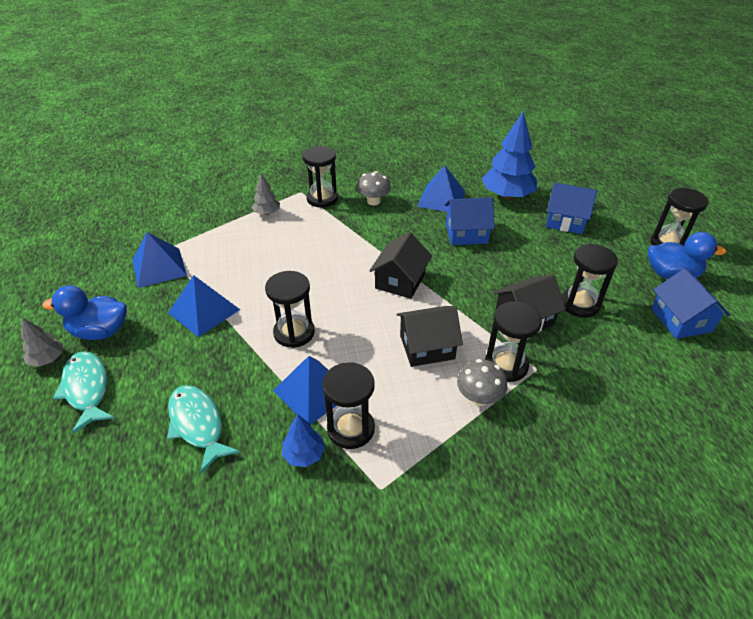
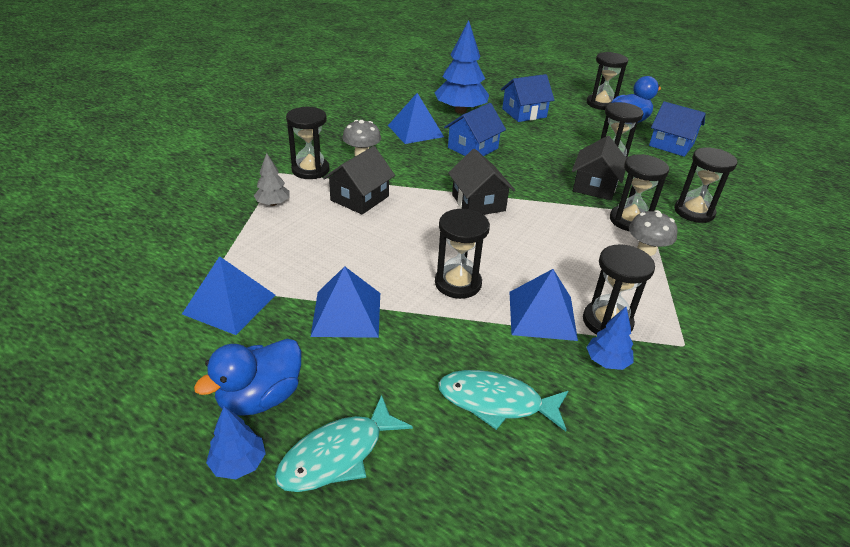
camera: 45 degrees left, 5 degrees down
(48, 359) = (238, 463): grey tree -> blue tree
(87, 389) = (337, 455): turquoise fish -> turquoise fish turned 60 degrees counterclockwise
(427, 347) = (567, 237): black house -> black house (360, 198)
(587, 395) = (694, 212): none -> black hourglass

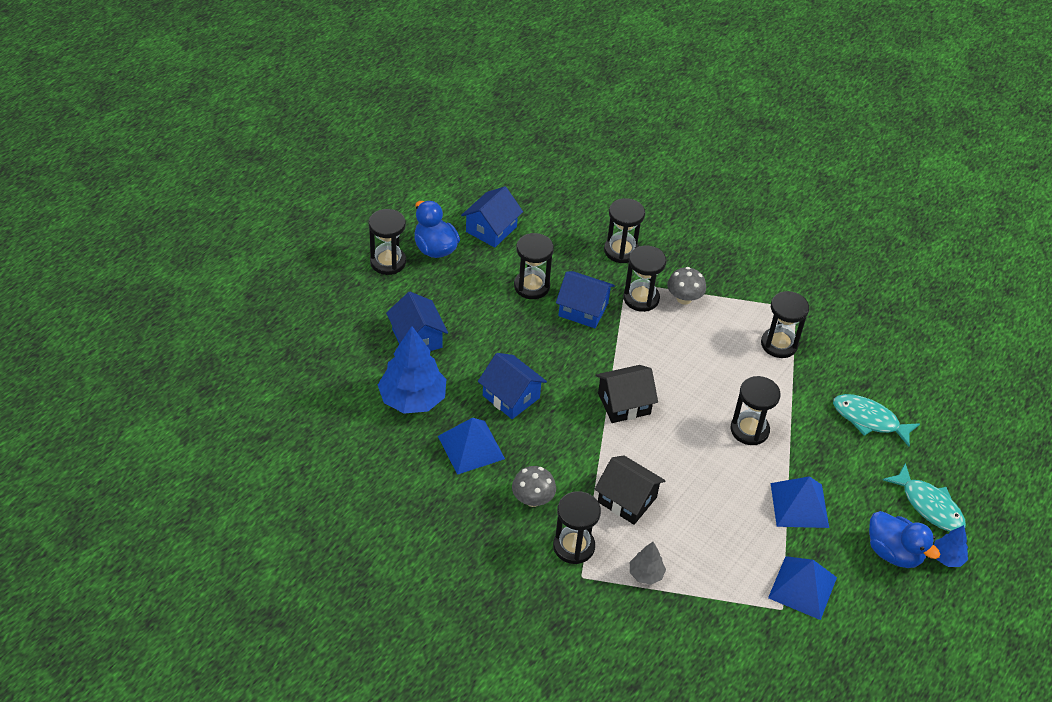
camera: 90 degrees left, 10 degrees up
(496, 402) = (869, 420): turquoise fish -> turquoise fish turned 105 degrees clockwise
(542, 315) = (778, 381): blue pyramid -> none
(594, 186) = (583, 309): black house -> blue house
(607, 361) = (820, 354): blue tree -> none

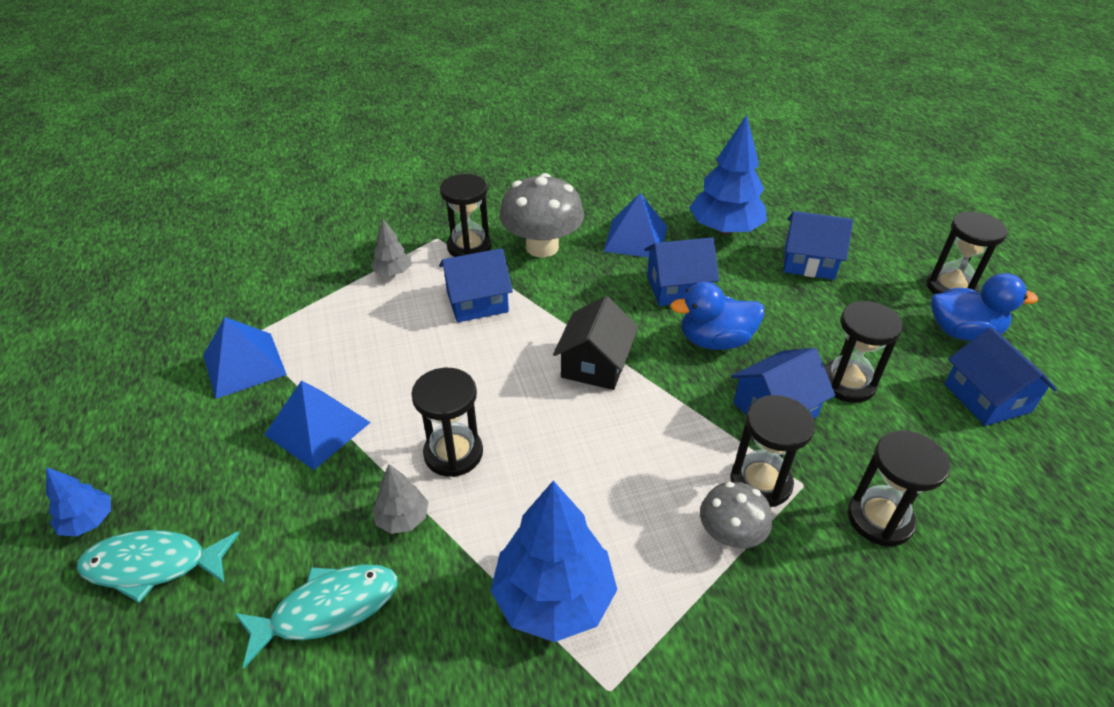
camera: 130 degrees right, 5 degrees down
(532, 499) = (542, 247): grey mushroom -> grey mushroom, size x1.72
(627, 499) = (477, 301): black house -> blue house
(779, 344) = (554, 598): black hourglass -> blue tree
(804, 424) = (402, 518): none -> grey tree
(893, 552) = (165, 471): blue duck -> blue duck (715, 340)

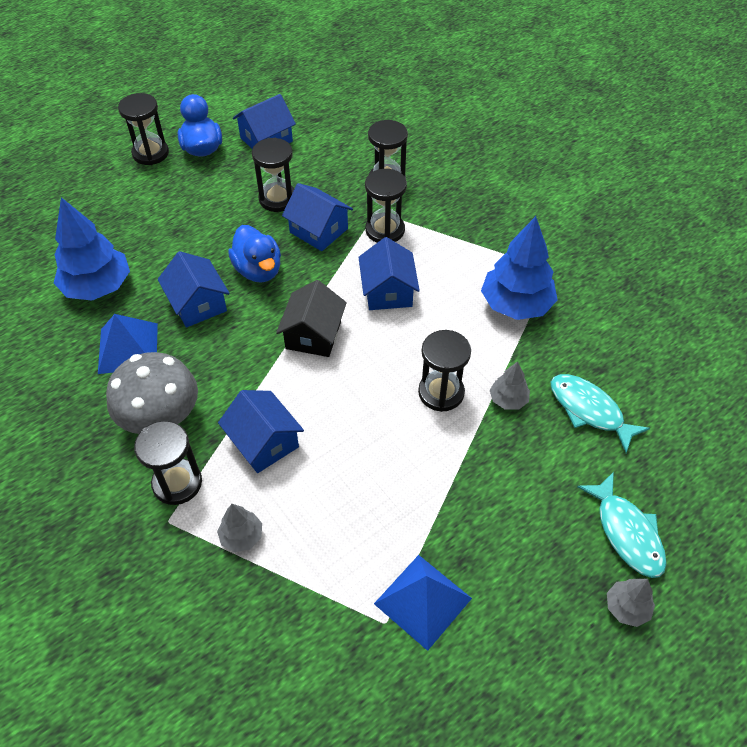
camera: 110 degrees left, 10 degrees up
(88, 521) = (626, 608): blue tree -> grey tree
(317, 428) = (462, 494): blue pyramid -> none
(595, 364) = (313, 335): black house -> black house turned 75 degrees counterclockwise
(730, 535) = (431, 238): grey mushroom -> none
(809, 262) = (136, 228): blue house -> blue house (388, 291)

